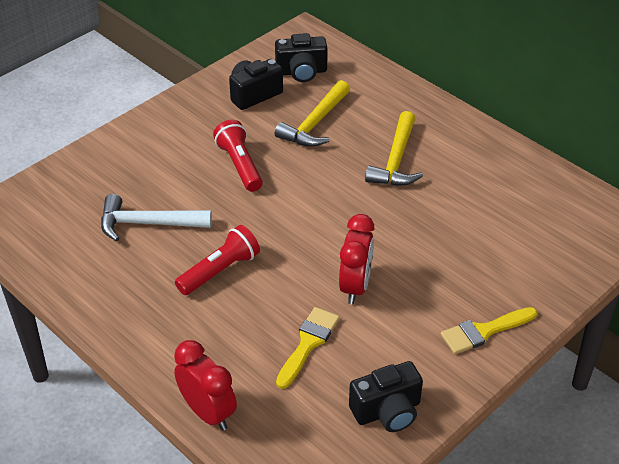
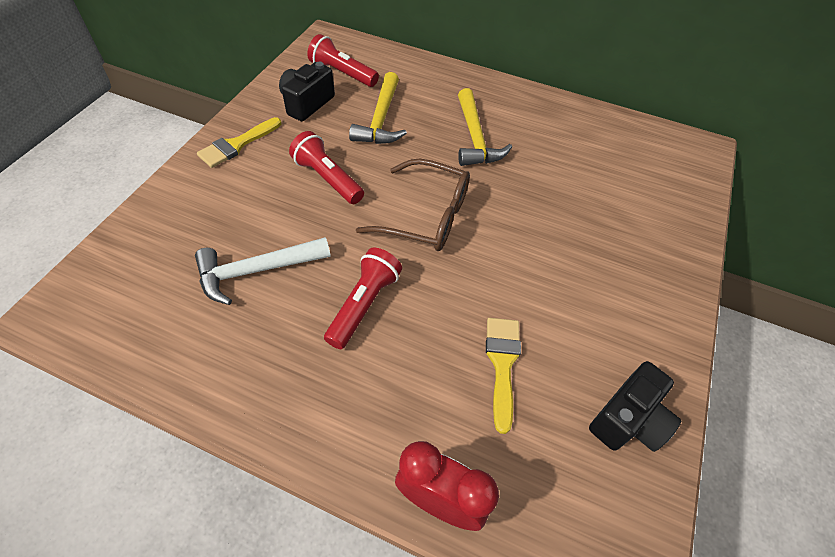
camera: 25 degrees left, 10 degrees up
(301, 72) = (342, 73): black camera -> red flashlight
(310, 217) = (426, 216): none -> brown glasses
(355, 286) = (512, 280): red clock -> none
(483, 331) = (657, 292): yellow brush -> yellow brush (237, 145)

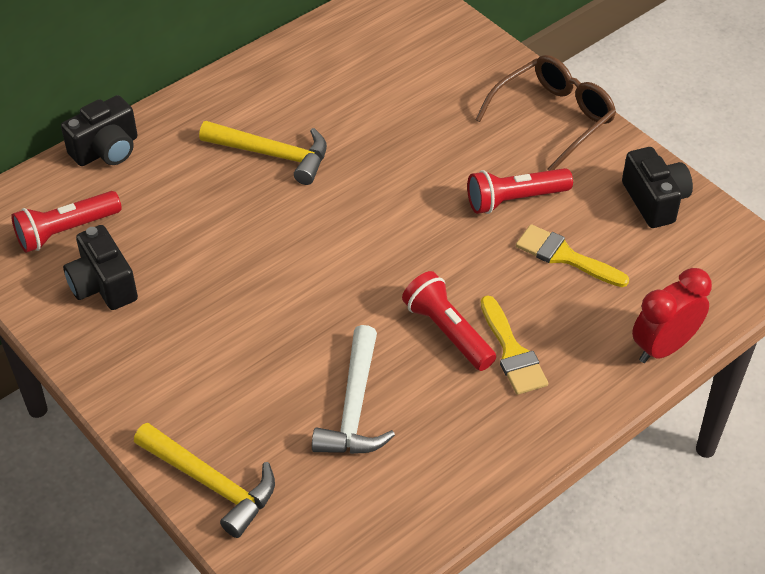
camera: 60 degrees left, 5 degrees down
(237, 145) = (136, 376): yellow brush -> yellow brush (512, 352)
(328, 178) = (253, 306): red flashlight -> red flashlight (514, 199)
(381, 120) = (184, 224): yellow hammer -> yellow hammer (212, 483)
(420, 65) = (106, 150): none -> black camera
(426, 216) = (363, 241): brown glasses -> brown glasses (553, 118)

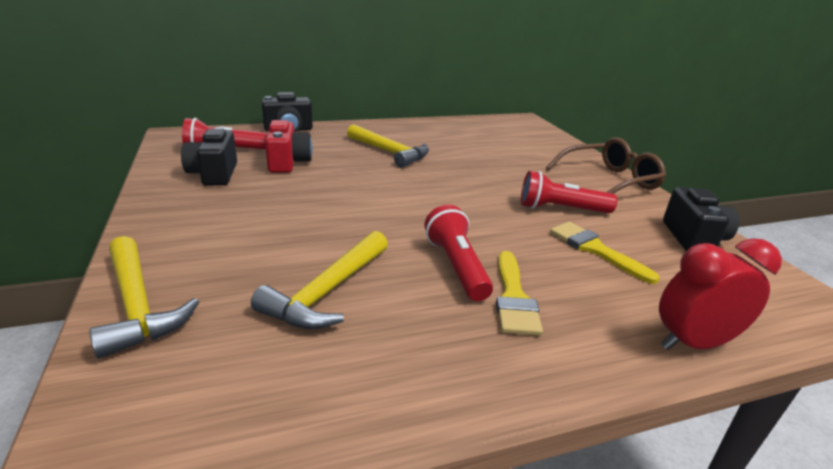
camera: 20 degrees right, 20 degrees down
(168, 227) = (288, 163): none -> red camera
(354, 407) = (327, 292): white hammer -> yellow hammer

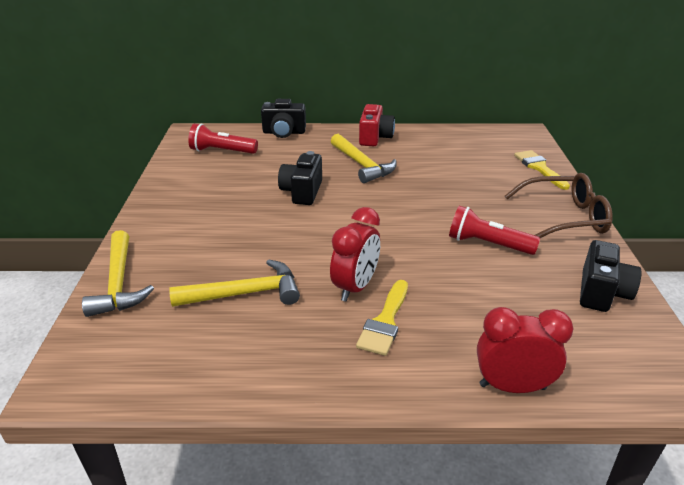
camera: 20 degrees right, 5 degrees up
(214, 174) = (205, 176): black camera -> black camera (302, 192)
(288, 163) = (268, 169): red camera -> red camera (375, 138)
(327, 292) = (245, 293): yellow hammer -> yellow hammer turned 150 degrees counterclockwise
(457, 266) = (355, 287): red flashlight -> red clock
(595, 249) = (490, 289): yellow brush -> yellow brush (539, 168)

